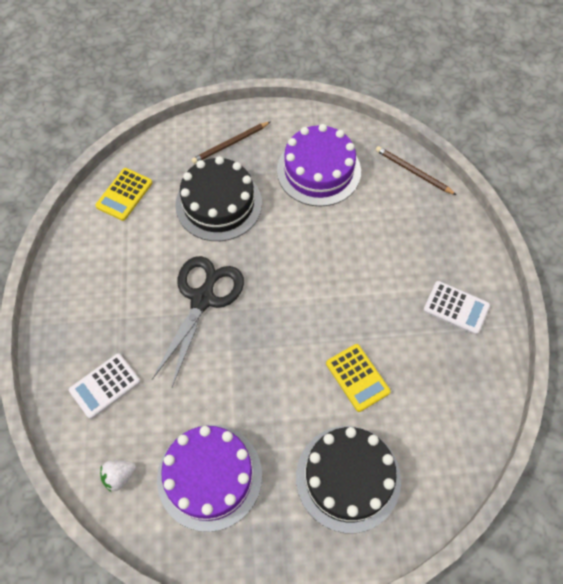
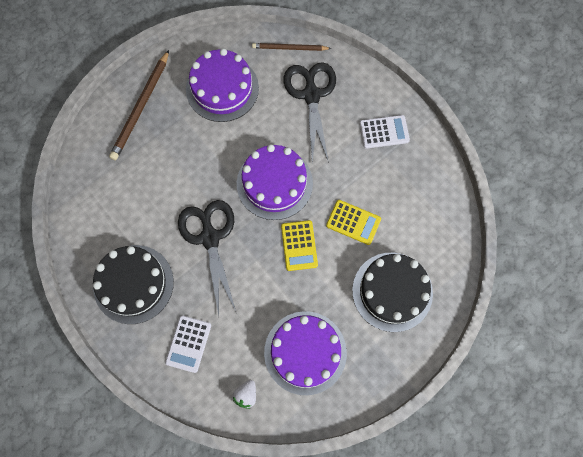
camera: 35 degrees left, 10 degrees up
(124, 194) = (90, 197): yellow calculator -> yellow calculator (299, 245)
(218, 204) = (168, 160): black cake -> black cake (133, 284)
(230, 144) = (141, 107): brown pencil -> brown pencil, size x1.59
(304, 288) = (274, 183): none -> purple cake
(404, 227) = (311, 94): none -> black scissors

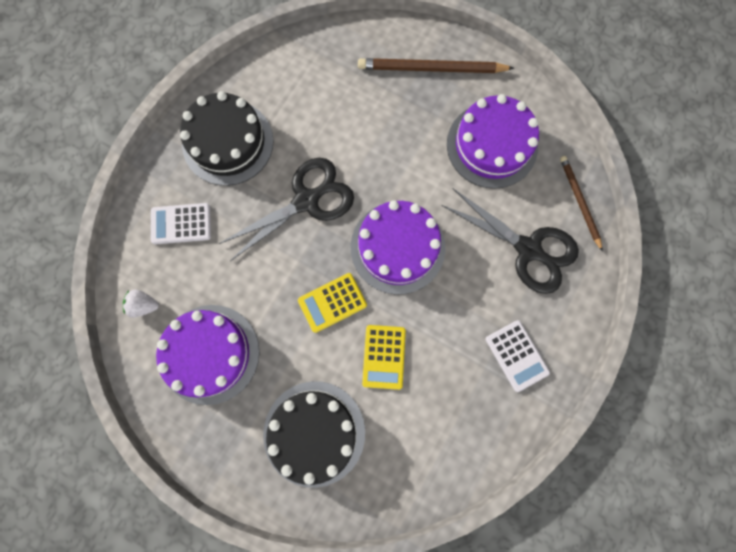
camera: 70 degrees right, 5 degrees up
(311, 94) = (528, 249): black scissors -> black scissors turned 60 degrees clockwise

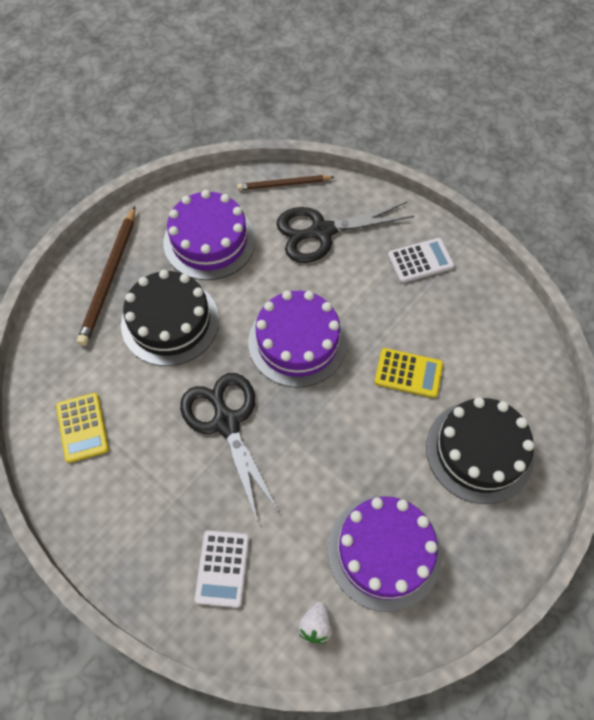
camera: 80 degrees left, 15 degrees down
(228, 142) = (133, 500): black cake -> black cake (170, 322)
(332, 302) = (345, 413): yellow calculator -> yellow calculator (82, 427)
(528, 249) = (321, 232): black scissors -> black scissors turned 150 degrees counterclockwise

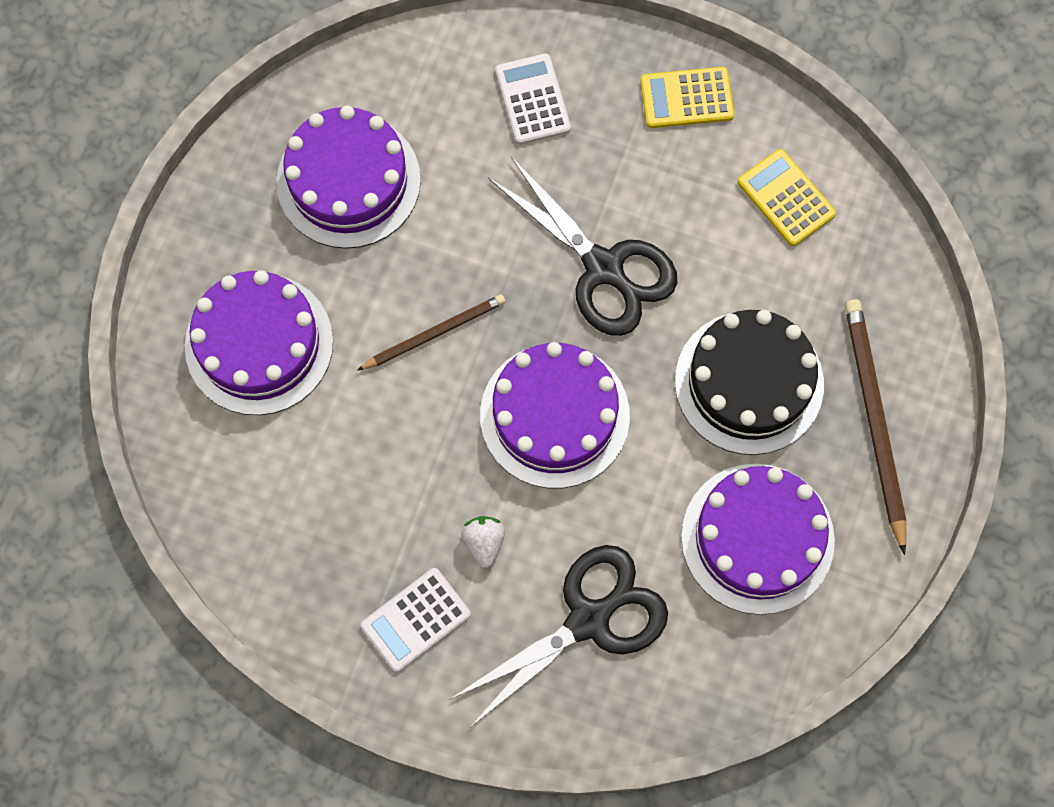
camera: 160 degrees right, 10 degrees up
(283, 184) = (687, 694): brown pencil -> brown pencil (434, 333)
(315, 625) = (403, 79): white strawberry -> white strawberry (484, 542)
(408, 373) = (382, 422): yellow calculator -> yellow calculator (686, 98)
(479, 451) = (259, 344): black cake -> purple cake

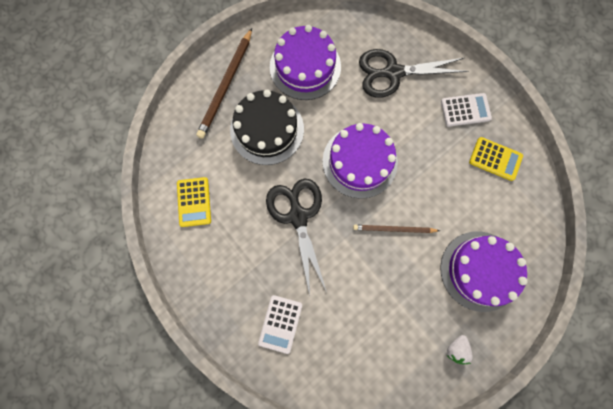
camera: 150 degrees left, 5 degrees up
(348, 181) = (396, 332): purple cake -> none
(484, 542) = (420, 125): white strawberry -> white strawberry (456, 348)
(686, 98) = (205, 279): yellow calculator -> yellow calculator (495, 159)

